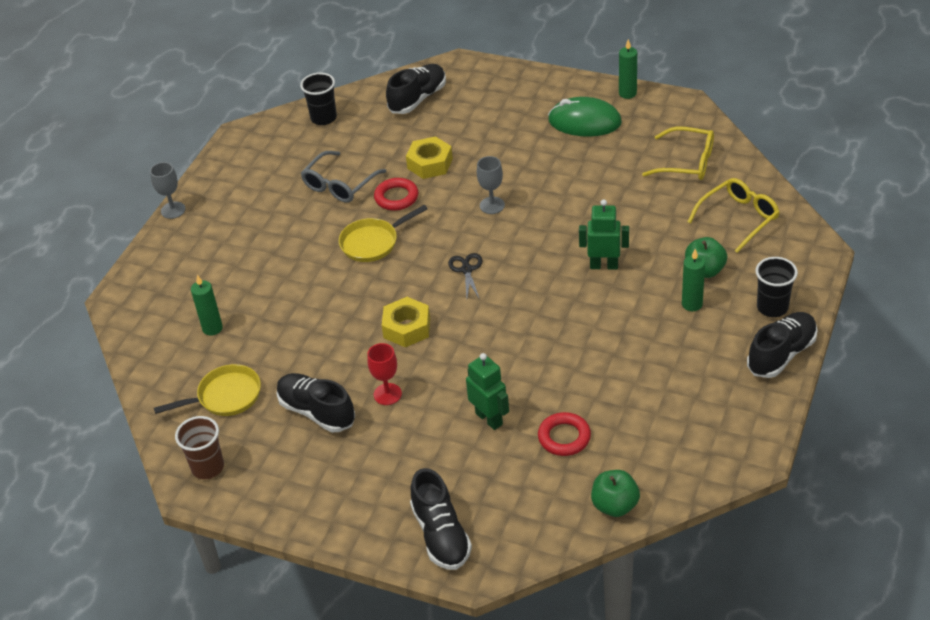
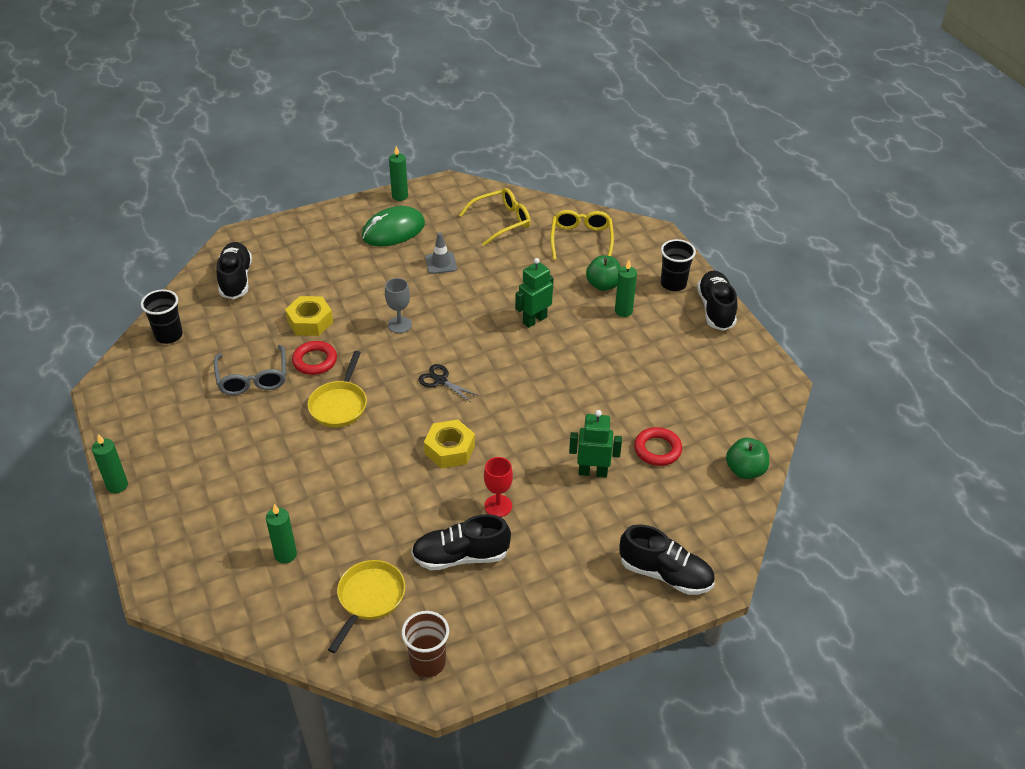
camera: 50 degrees left, 0 degrees up
(173, 210) = (117, 485): grey goblet -> green candle
(588, 171) = (441, 263): none -> grey traffic cone

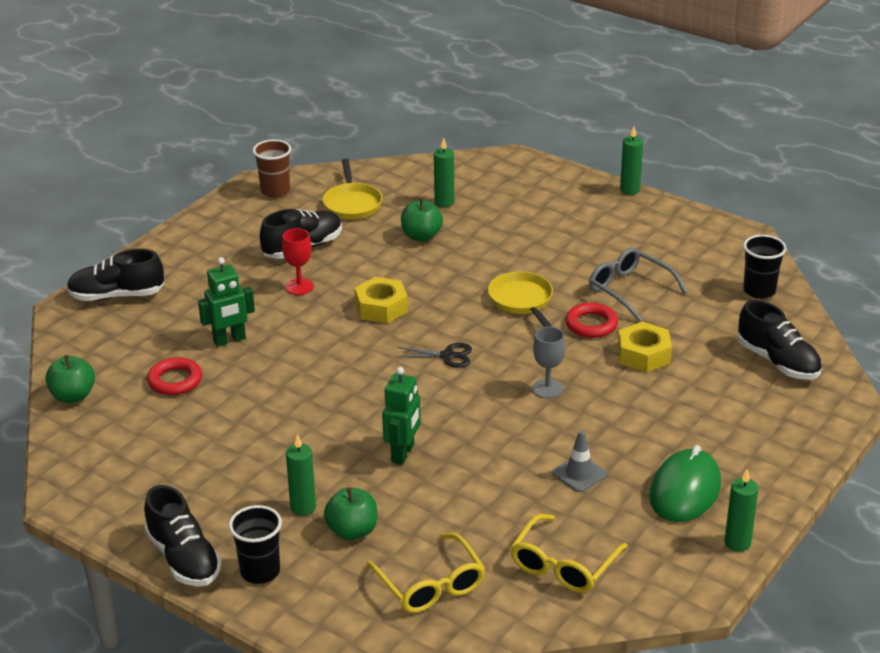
camera: 150 degrees right, 10 degrees down
(347, 518) = (421, 236): none -> green apple

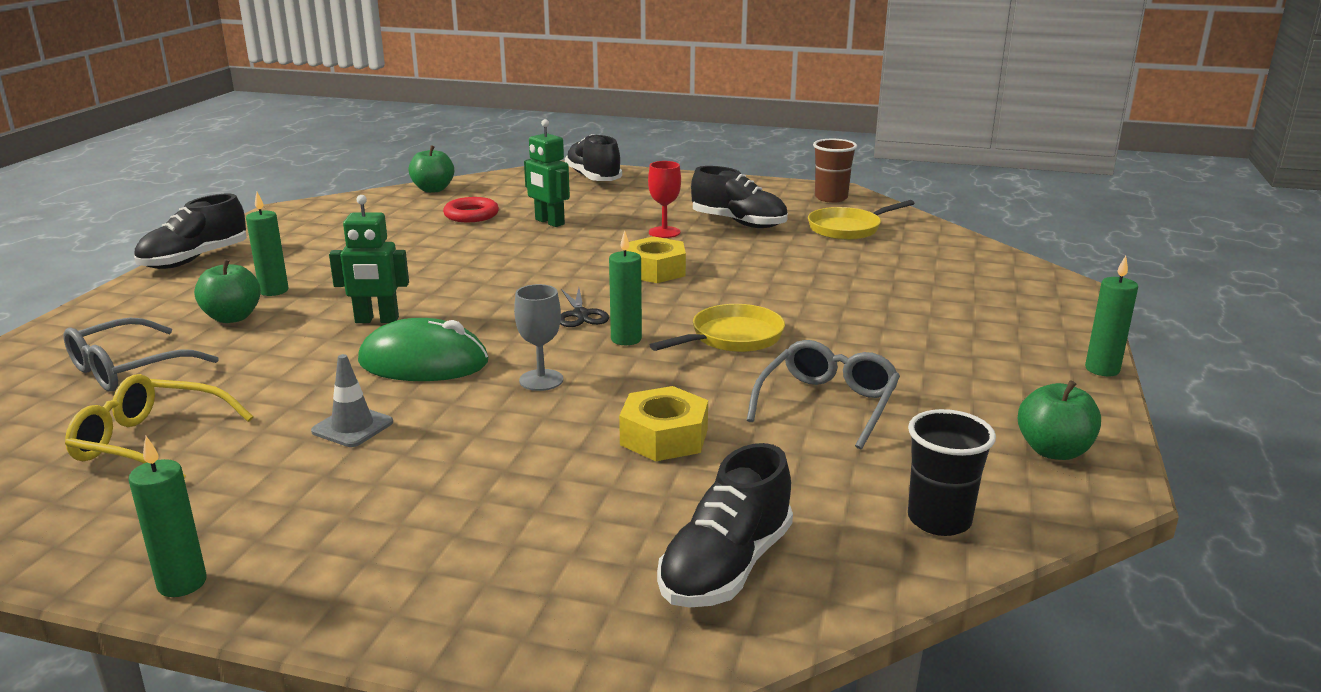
camera: 70 degrees right, 10 degrees down
(260, 572) = (169, 290): black cup -> none
(421, 236) = (821, 267): green apple -> green apple (1053, 451)
(430, 584) = (129, 369): yellow glasses -> grey glasses
(444, 202) = (908, 267): green candle -> green candle (626, 339)
(591, 324) = (713, 388): red ring -> none
(685, 490) = (322, 515): green mouse -> green mouse (424, 362)

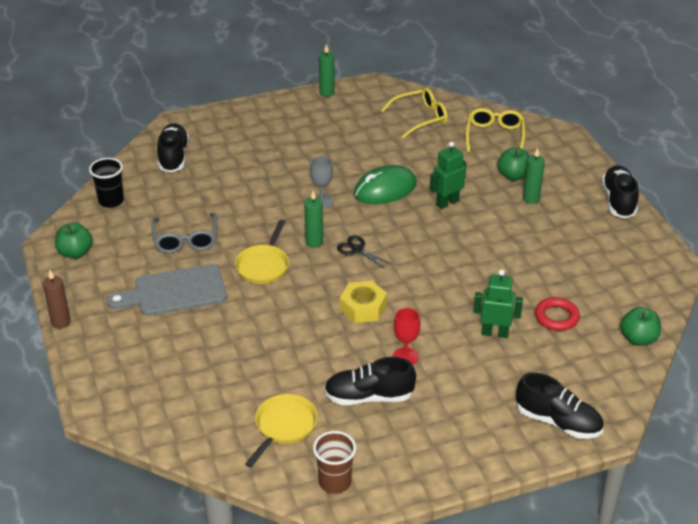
camera: 145 degrees right, 15 degrees up
(129, 369) = (494, 136): grey glasses -> yellow glasses
(352, 427) = (362, 151): grey traffic cone -> none
(664, 437) = (239, 195): yellow nut -> none
(895, 350) = (174, 292): none -> grey cutting board
(1102, 369) = (61, 322): green candle -> brown candle

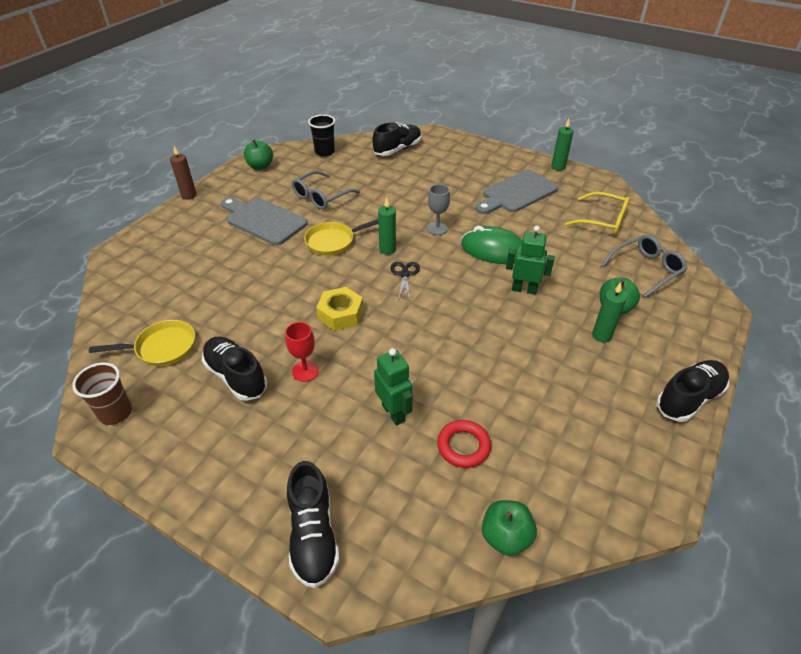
camera: 50 degrees right, 5 degrees up
(332, 134) = (517, 193): none -> grey cutting board
(494, 136) = (646, 269): yellow glasses -> grey glasses

